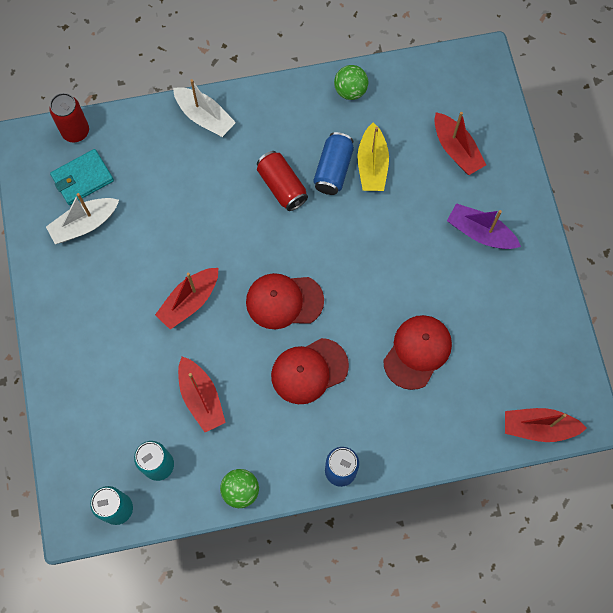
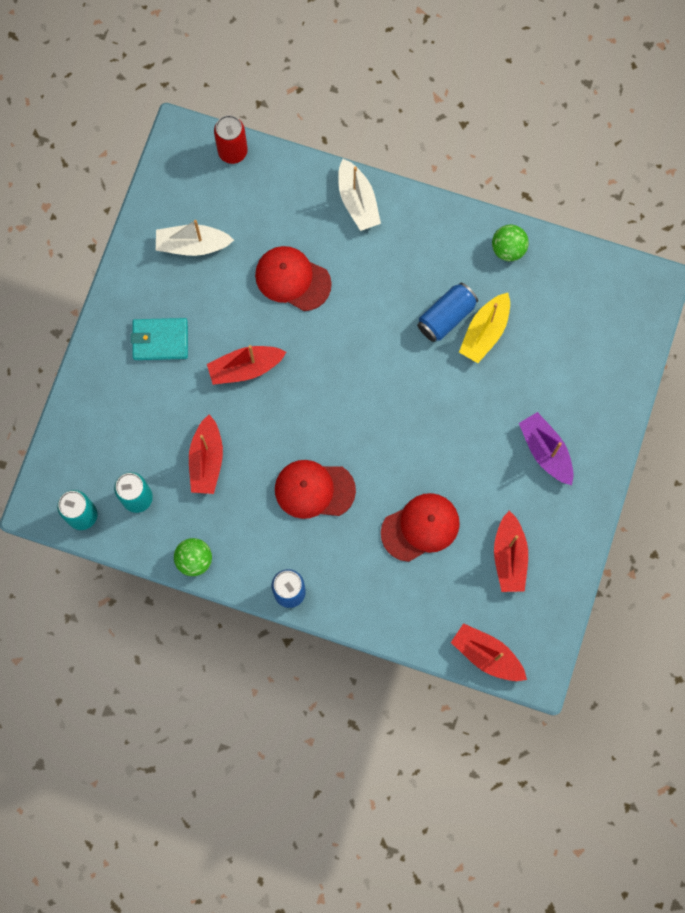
camera: 30 degrees right, 5 degrees up
(82, 178) = (214, 200): turquoise wallet -> turquoise wallet (160, 340)
(282, 186) = (390, 307): red can -> none
(284, 301) = (329, 414): red cap -> red cap (292, 279)
(456, 149) = (573, 360): red boat -> red boat (509, 556)

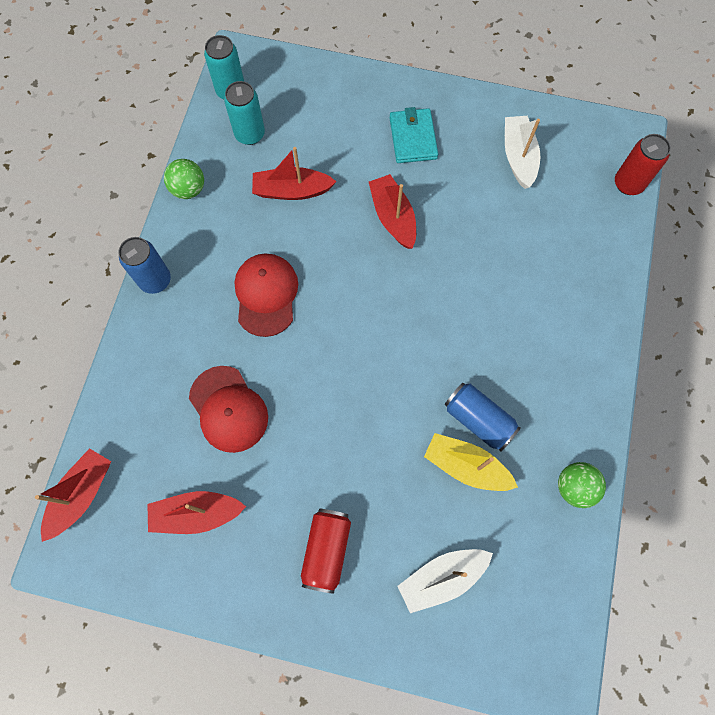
camera: 85 degrees right, 5 degrees down
(292, 279) = (497, 254): red cap -> none
(357, 201) = (599, 312): white boat -> white boat (442, 577)
(546, 451) = (326, 550): purple boat -> red can

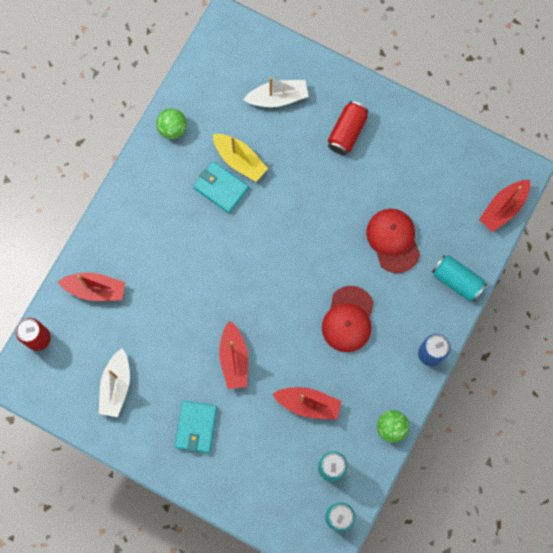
camera: 165 degrees left, 5 degrees up
(134, 378) = (457, 280): none -> turquoise can
(197, 513) = (427, 176): red boat -> red boat (95, 289)
(478, 420) = (221, 188): blue can -> turquoise wallet

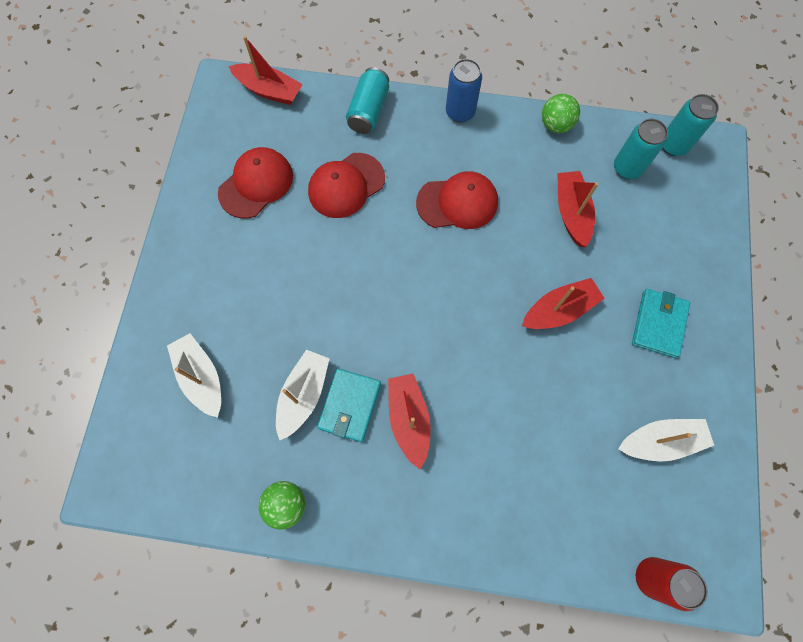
camera: 110 degrees left, 5 degrees down
(95, 289) = (551, 523): red boat -> red boat (409, 419)
(196, 427) = (658, 324): turquoise wallet -> turquoise wallet turned 60 degrees counterclockwise
(239, 160) = (303, 395): yellow boat -> white boat
(347, 132) = (226, 277): red can -> none
(418, 174) = (256, 184): none -> red cap

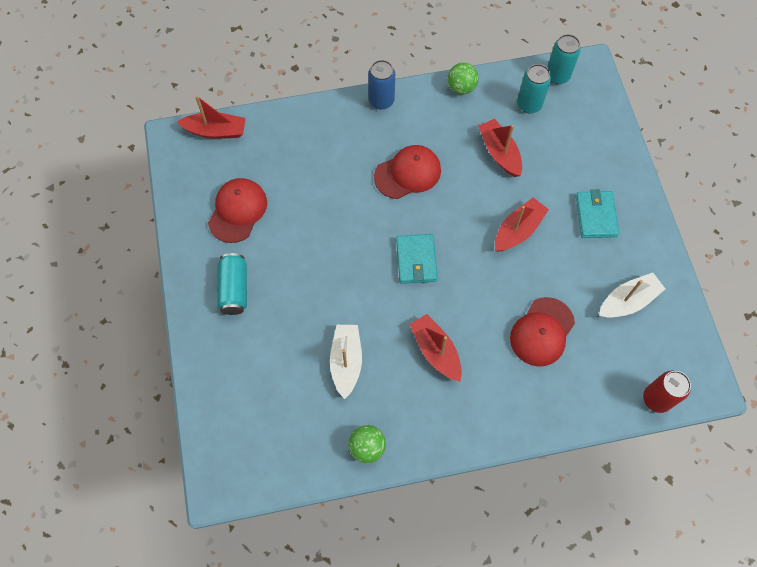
camera: 20 degrees left, 5 degrees down
(201, 377) = (258, 377): white boat -> none
(346, 185) = (312, 188): red cap -> red cap (542, 332)
(350, 405) = (386, 357): turquoise wallet -> turquoise wallet (416, 260)
(369, 110) = (306, 122): turquoise can -> turquoise can (234, 289)

